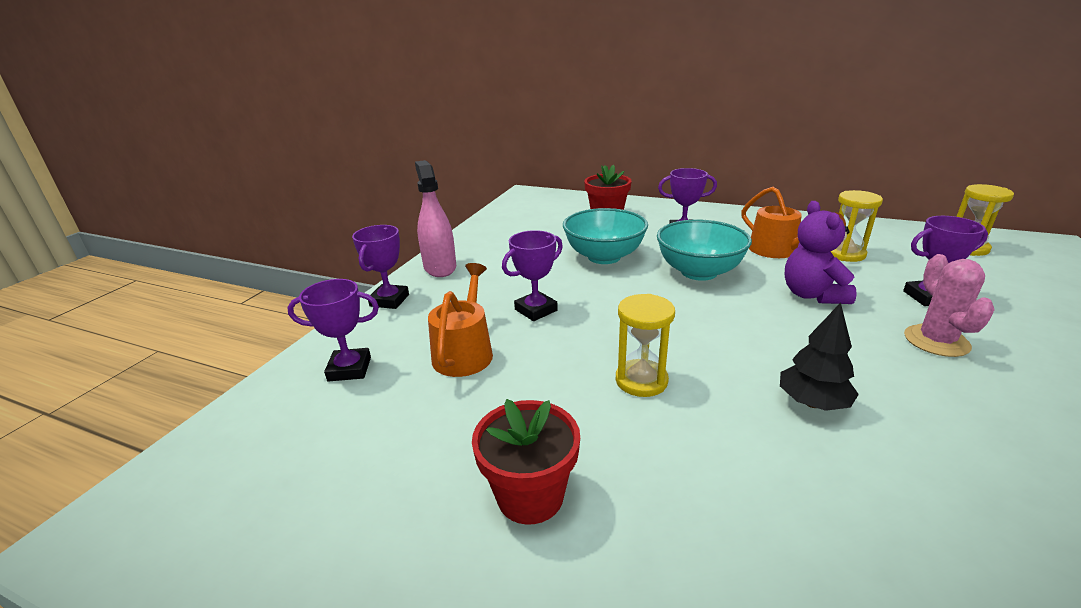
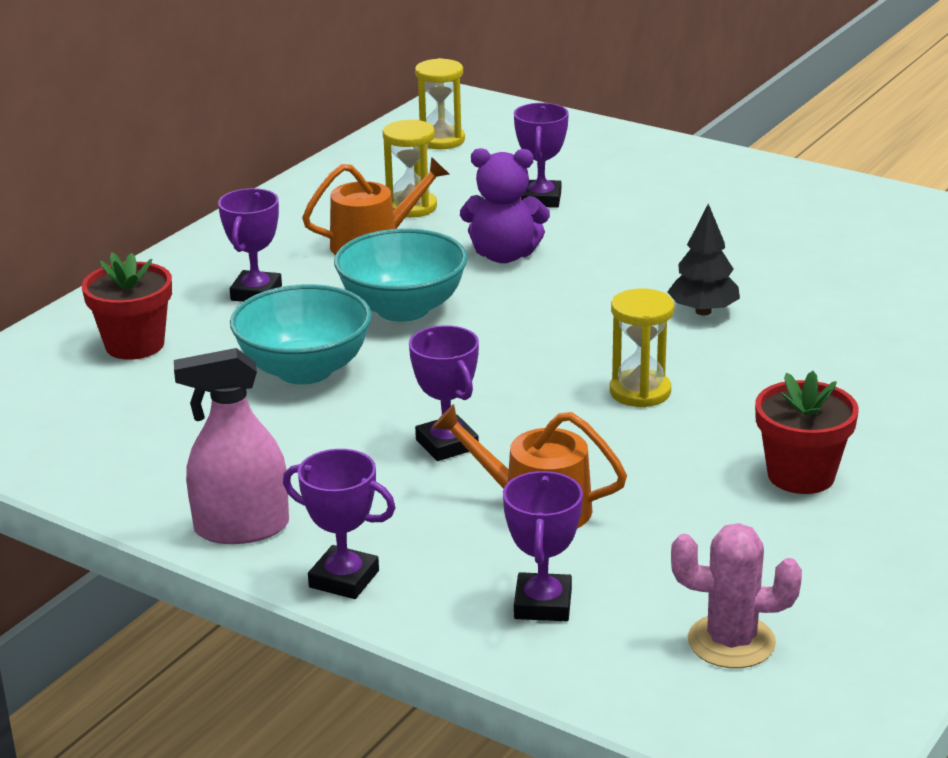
camera: 80 degrees left, 0 degrees up
(936, 341) = (625, 225): pink cactus -> pink cactus (731, 642)

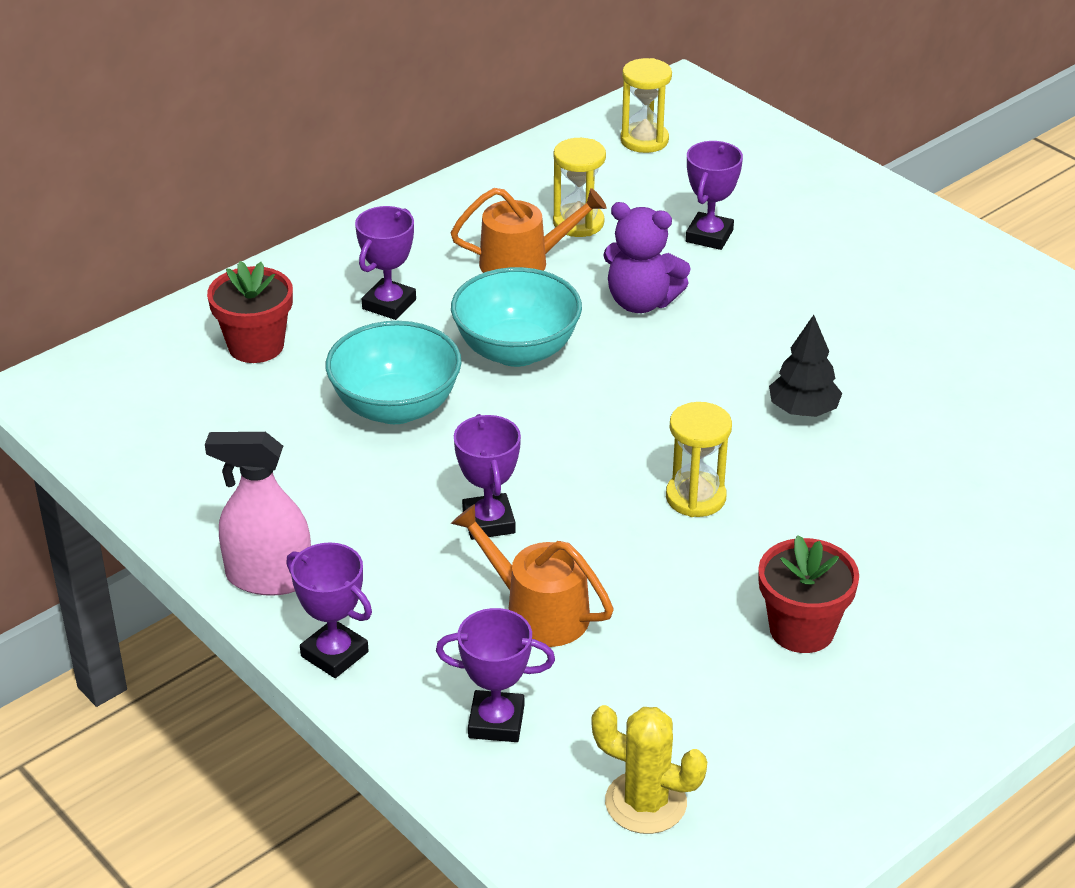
camera: 15 degrees right, 10 degrees up
(543, 604) = (496, 722): purple trophy -> purple trophy turned 75 degrees clockwise
(731, 642) = (645, 803): pink cactus -> yellow cactus

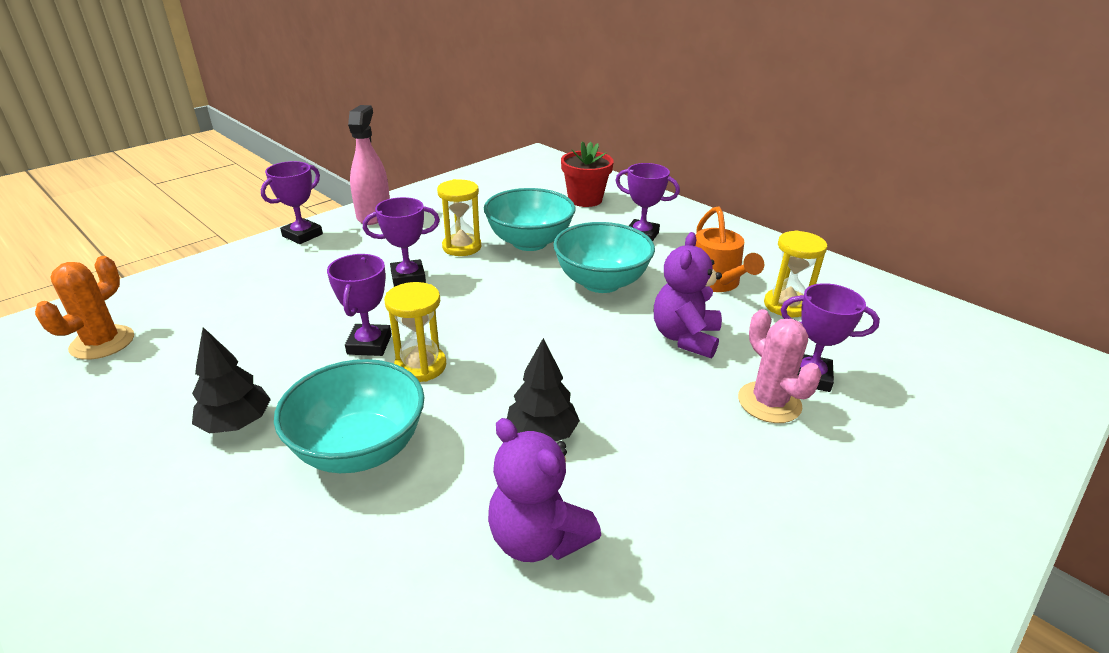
camera: 85 degrees right, 5 degrees down
(496, 722) = (216, 286): purple trophy -> purple trophy (369, 344)
(538, 612) = (311, 298): orange watering can -> none
(644, 140) = (948, 338): yellow hourglass -> yellow hourglass (461, 247)
(645, 803) = (102, 343): yellow cactus -> orange cactus
(749, 268) = (769, 402): none -> pink cactus
(802, 629) = (236, 423): red flower pot -> black tree
(834, 531) = (360, 449): none -> turquoise bowl
(929, 417) = (538, 538): none -> purple teddy bear

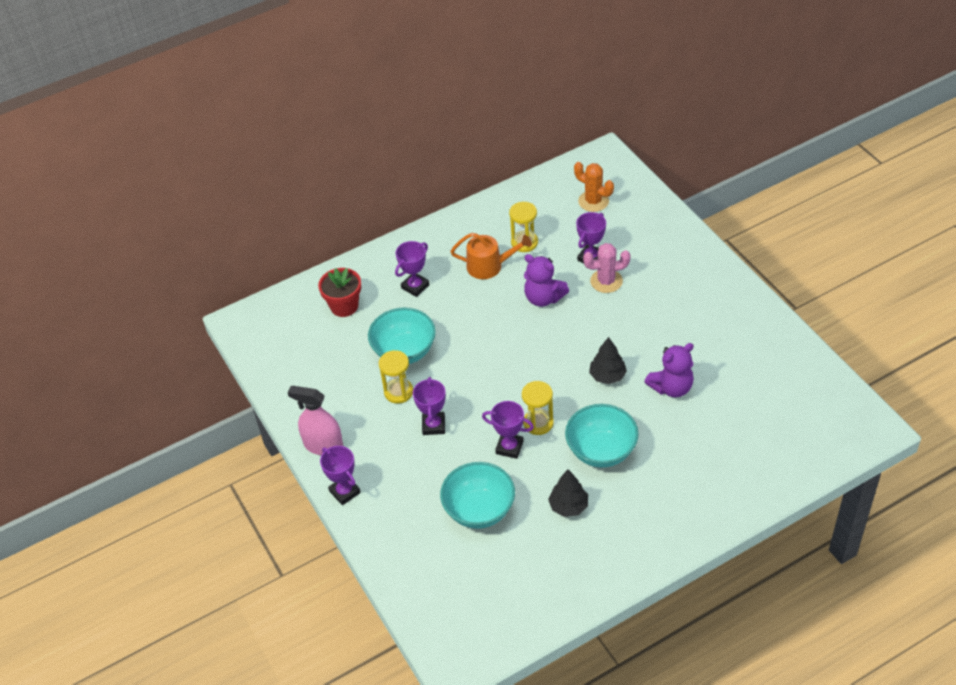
camera: 70 degrees left, 15 degrees up
(102, 343) = (468, 591): orange cactus -> orange cactus (593, 201)
(601, 282) = (472, 323): turquoise bowl -> turquoise bowl (479, 510)

